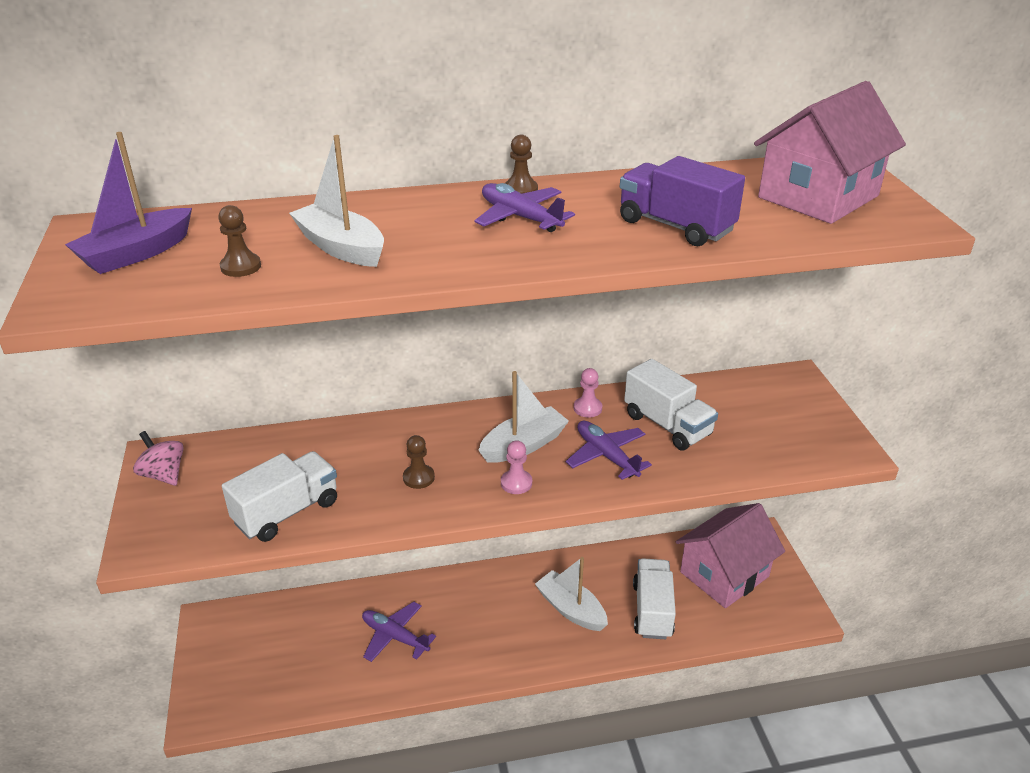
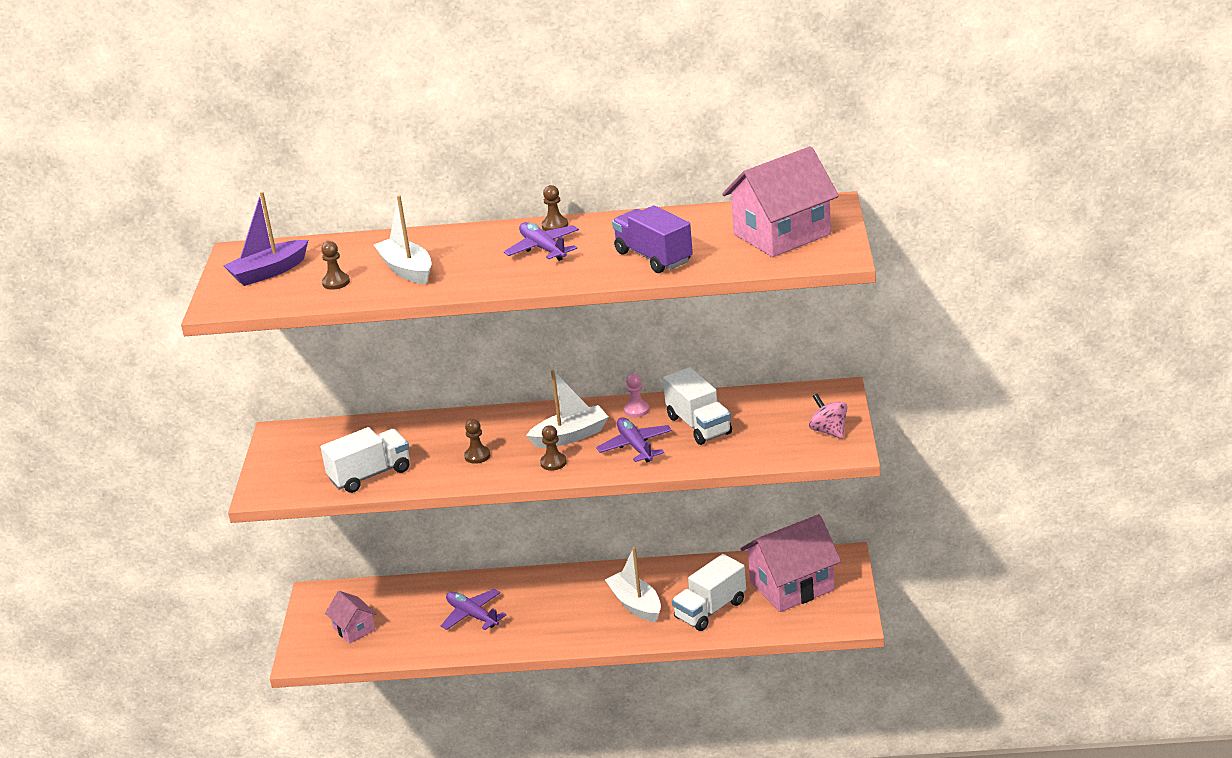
camera: 15 degrees right, 5 degrees down
(164, 475) = (282, 446): pink spinning top -> pink spinning top (829, 431)
(260, 666) = (354, 629): none -> pink house
(516, 483) = (553, 463): pink pawn -> brown pawn
(652, 610) = (710, 610): white truck -> white truck turned 150 degrees counterclockwise

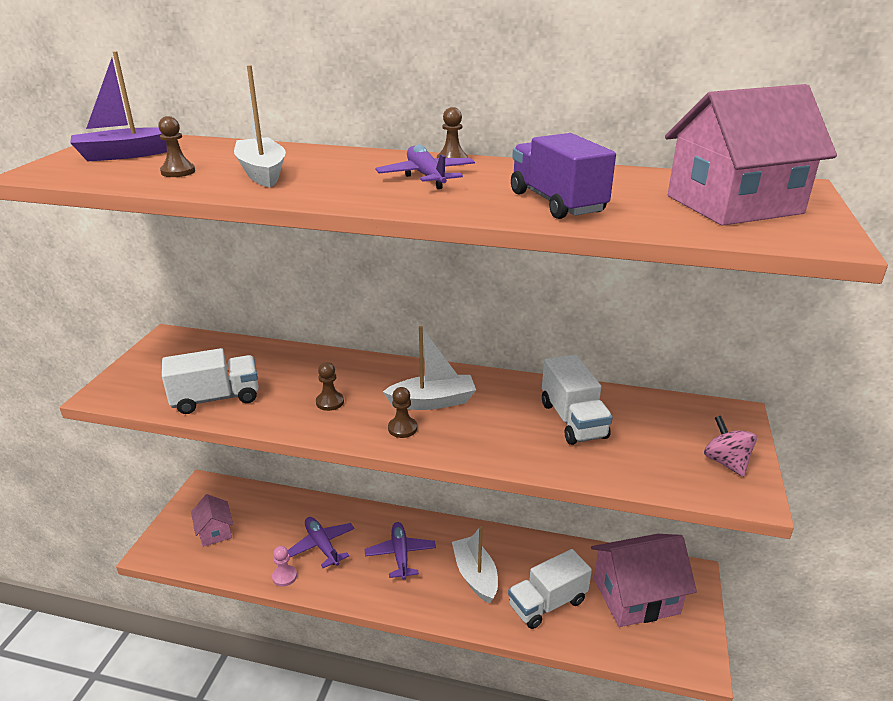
camera: 10 degrees right, 0 degrees up
(635, 446) = (497, 429): purple plane -> purple plane (400, 554)
(636, 410) = (510, 388): pink pawn -> pink pawn (284, 576)

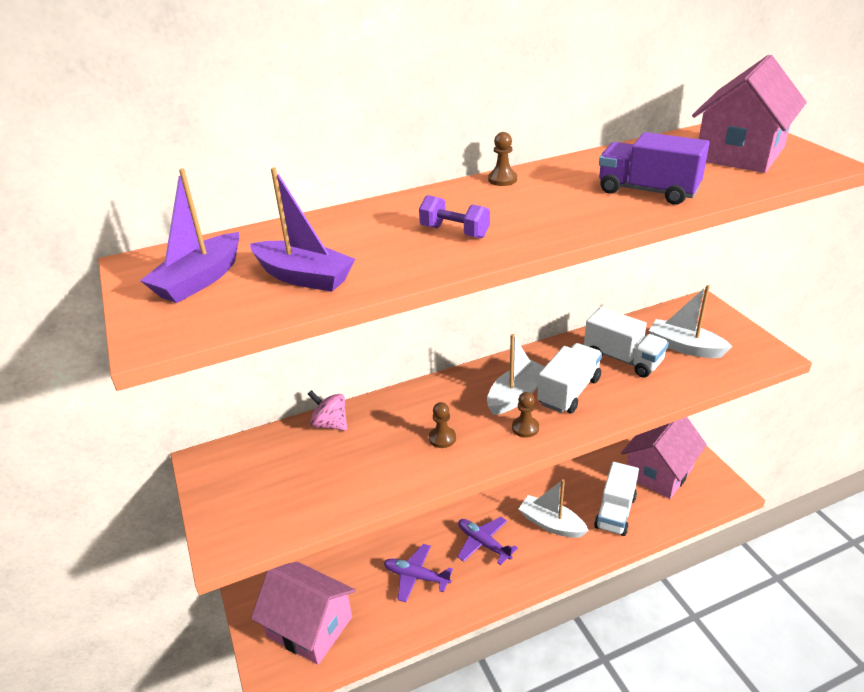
camera: 35 degrees left, 5 degrees up
(178, 172) = (304, 277): brown pawn -> purple boat
(215, 531) = (309, 627): pink house -> pink house, size x1.92
(216, 398) = (342, 489): white truck -> white truck (569, 391)
(262, 173) = (382, 248): white boat -> white boat (685, 347)
(284, 576) = (415, 620): pink pawn -> none
(331, 179) = (454, 232): none -> purple dumbbell
(426, 177) = (518, 201): purple plane -> none
(726, 462) = (736, 340): pink spinning top -> pink spinning top (330, 424)

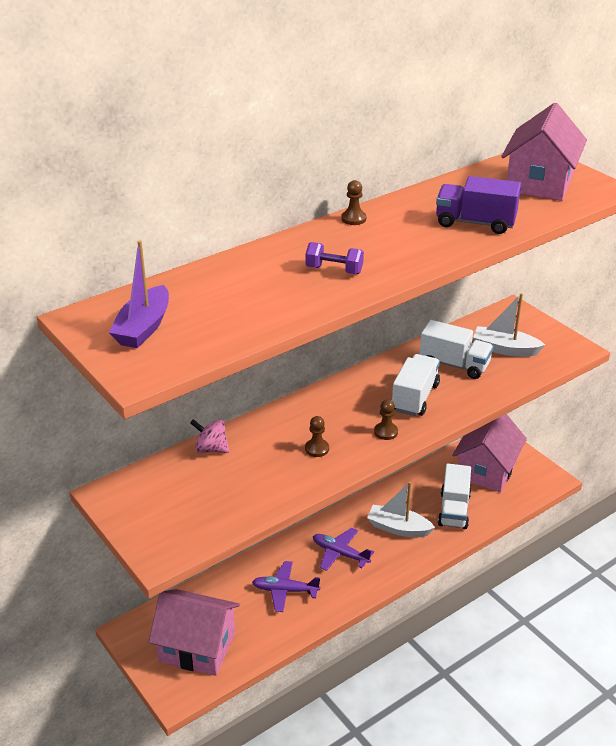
camera: 15 degrees left, 0 degrees up
(304, 277) = (230, 318): purple boat -> none
(516, 395) = (370, 406): white boat -> none

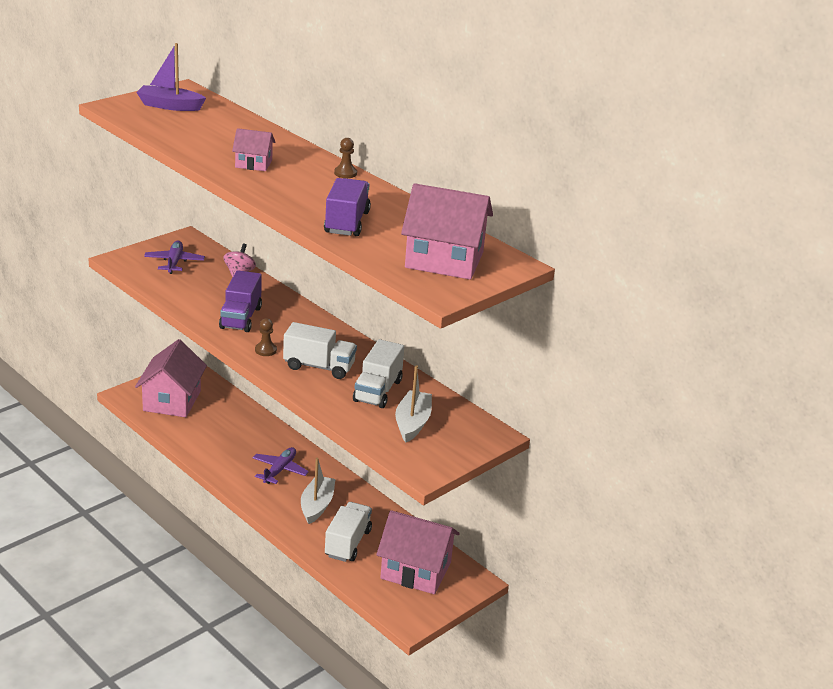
camera: 80 degrees right, 5 degrees down
(285, 590) = (233, 441): purple plane -> purple plane (174, 262)
(317, 449) = (241, 318): brown pawn -> purple truck
(334, 270) = (253, 164): purple dumbbell -> pink house
(454, 510) = (347, 543): white truck -> white truck turned 105 degrees clockwise

